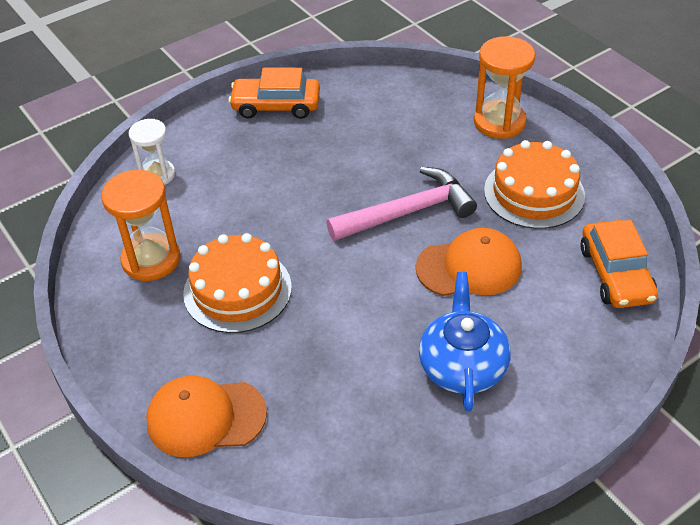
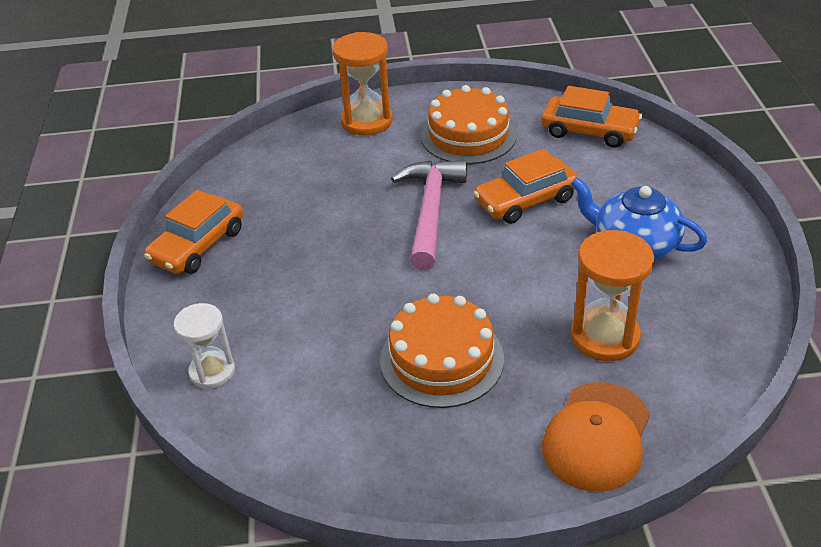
camera: 60 degrees left, 5 degrees down
(151, 259) = (342, 416): orange hourglass -> orange hourglass (605, 336)
(469, 267) = (526, 200): orange cap -> orange car

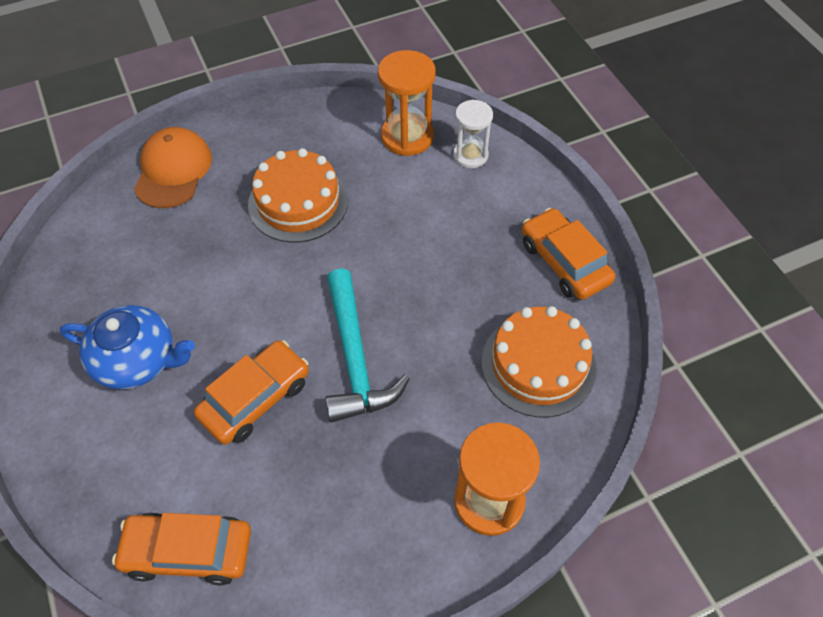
camera: 160 degrees right, 15 degrees up
(198, 245) = (564, 262): orange car -> orange car turned 45 degrees counterclockwise
(430, 211) = (355, 358): pink hammer -> turquoise hammer
(468, 135) = (346, 502): orange cake -> orange cake (538, 365)
(605, 336) = (167, 250): orange hourglass -> orange hourglass (407, 136)

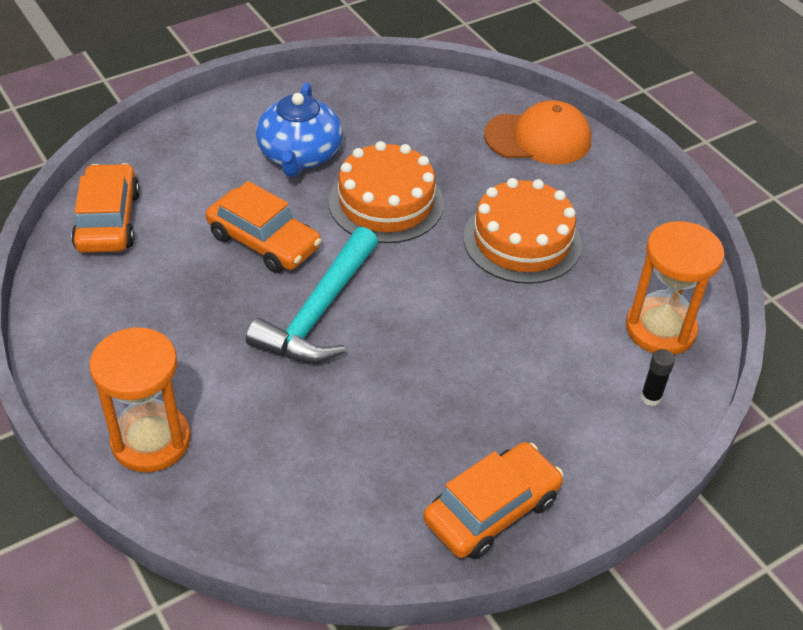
camera: 80 degrees right, 10 degrees down
(355, 358) = (319, 312): turquoise hammer -> turquoise hammer turned 45 degrees counterclockwise
(470, 155) = (650, 397): white hourglass -> black glue stick
(538, 365) = (327, 483): orange cake -> orange cake (386, 203)

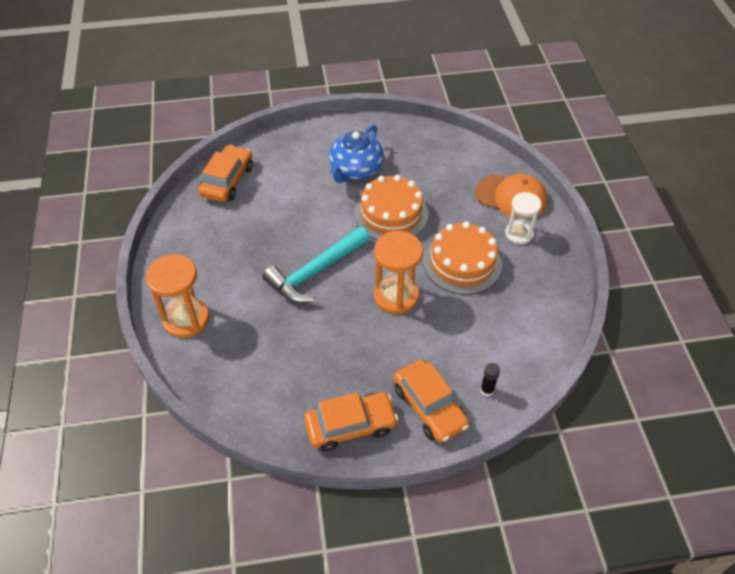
camera: 25 degrees right, 5 degrees up
(264, 241) = (307, 218): orange car -> orange car (429, 406)
(575, 182) = (519, 234): none -> white hourglass
(660, 329) = (519, 348): orange hourglass -> orange hourglass (396, 296)

